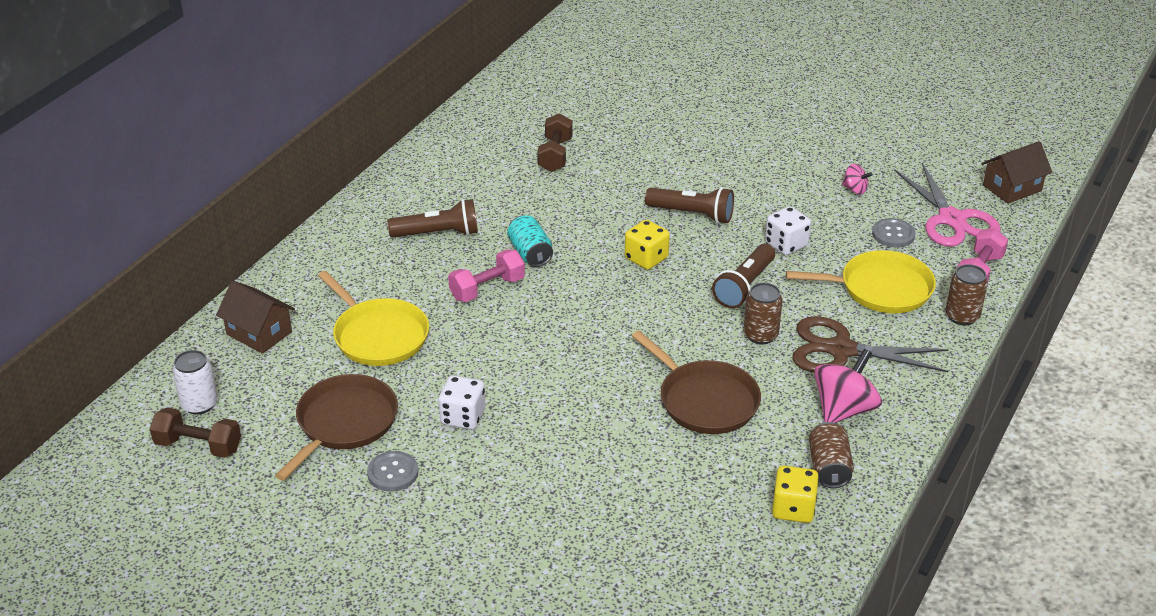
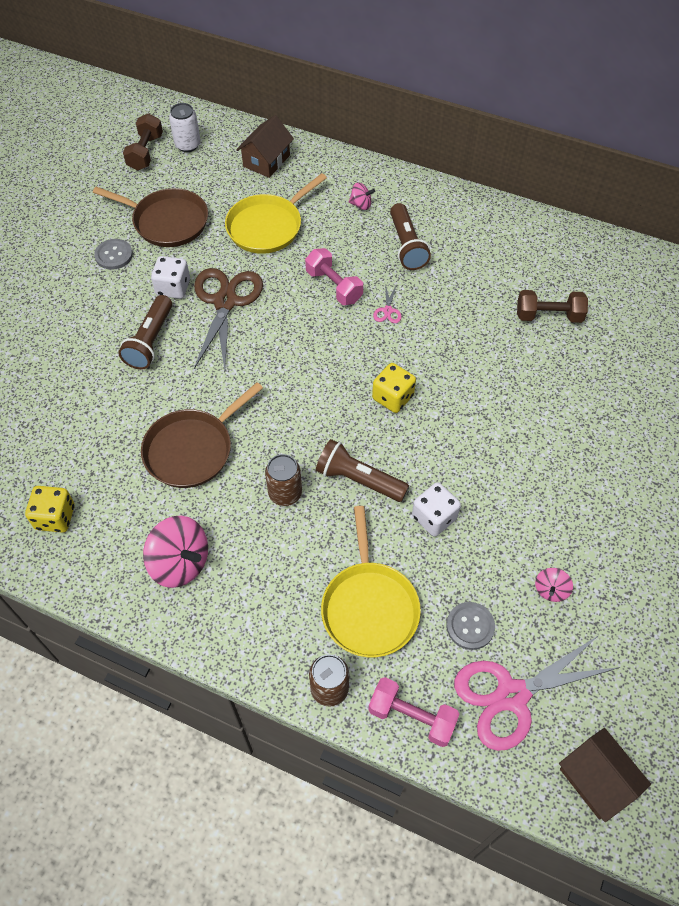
camera: 85 degrees right, 20 degrees up
(363, 261) = (361, 204): none -> pink spinning top
(530, 253) = (388, 310): turquoise can -> pink scissors
(692, 214) = (471, 433): brown flashlight -> brown flashlight (150, 341)
(829, 468) = (103, 547): brown can -> none
(841, 350) = (266, 564): brown scissors -> brown scissors (225, 302)

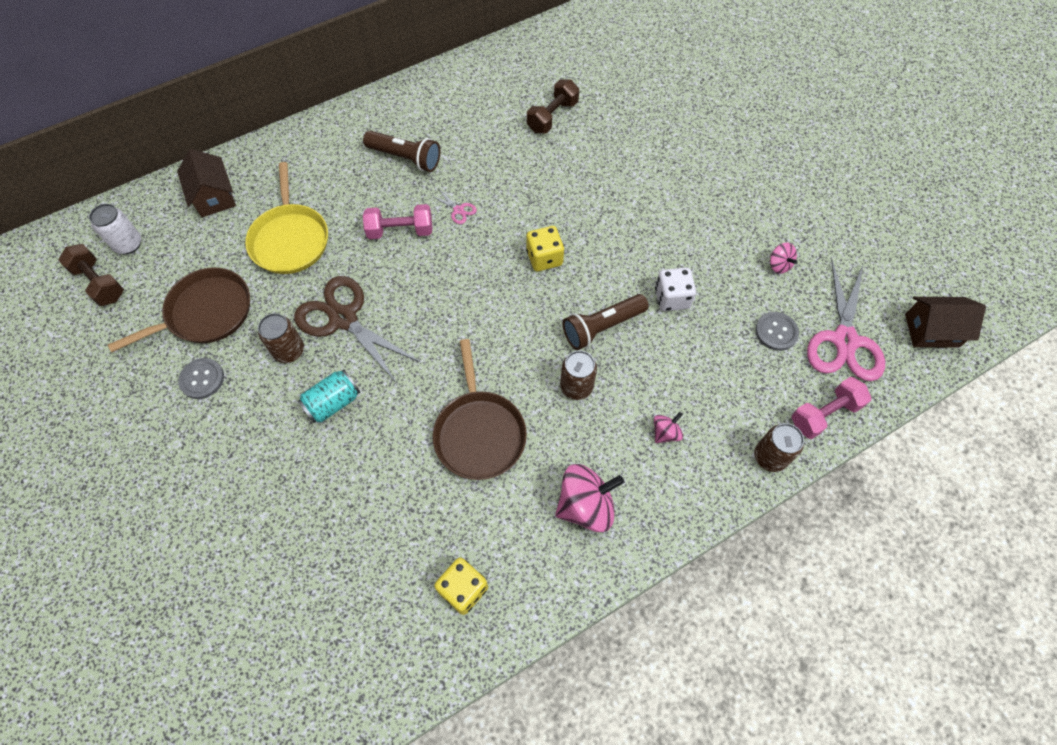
camera: 55 degrees left, 5 degrees up
(150, 341) = (333, 403): brown flashlight -> turquoise can
(173, 288) = (289, 351): white dice -> brown can
(361, 204) = (333, 161): pink spinning top -> pink spinning top (665, 433)
(369, 607) = (718, 388): yellow pan -> none

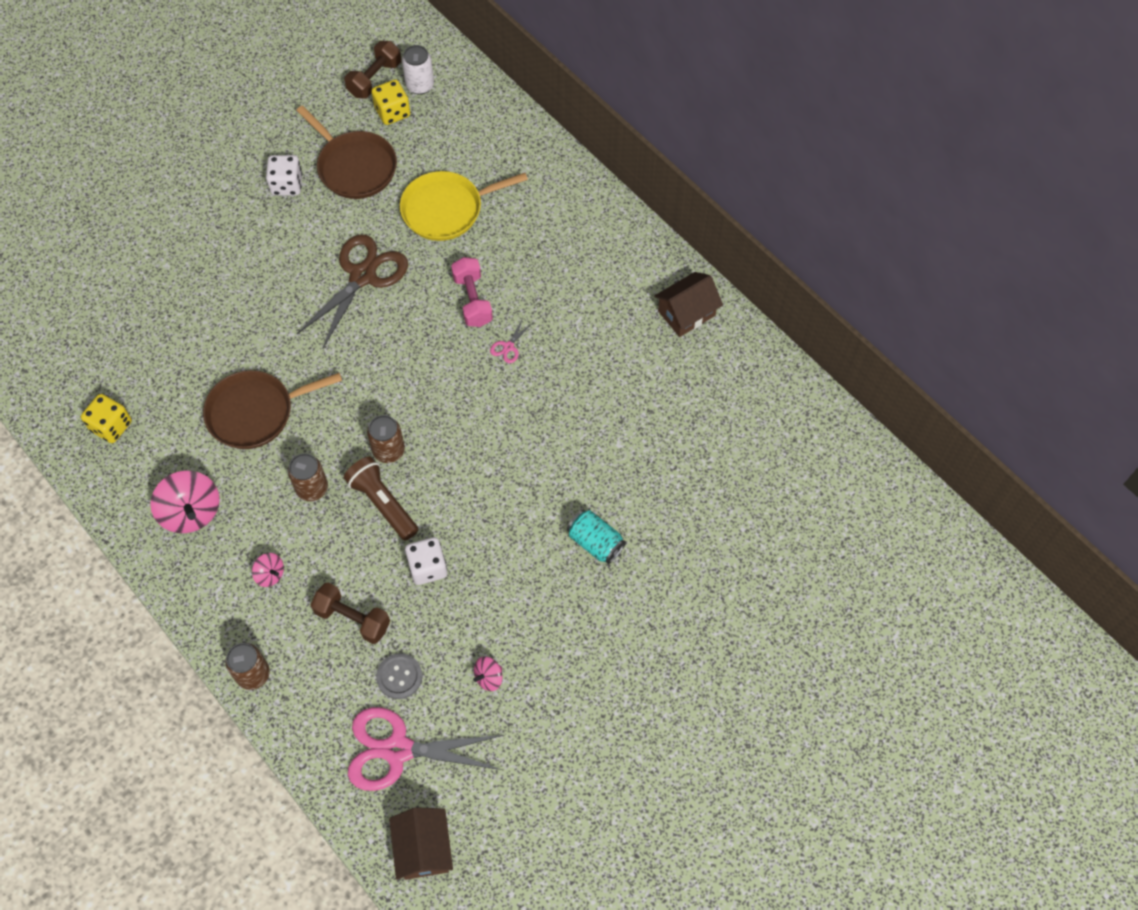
camera: 80 degrees right, 0 degrees up
(202, 379) = (287, 185): grey button -> white dice
(214, 196) = (487, 133): brown house -> brown house (686, 313)
(289, 351) = (323, 242): brown can -> brown can (389, 450)
(333, 403) = (274, 289): turquoise can -> turquoise can (595, 542)
(405, 158) = (569, 284): brown flashlight -> none
(544, 258) = (460, 437): yellow dice -> yellow dice (392, 112)
(552, 116) = (661, 416): brown dumbbell -> brown dumbbell (352, 619)
(824, 414) = (305, 728): pink dumbbell -> none

